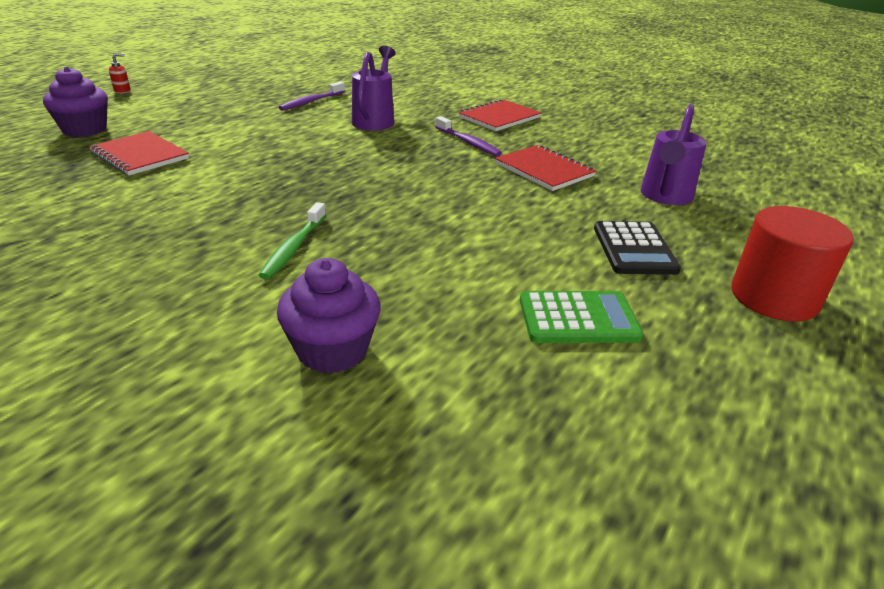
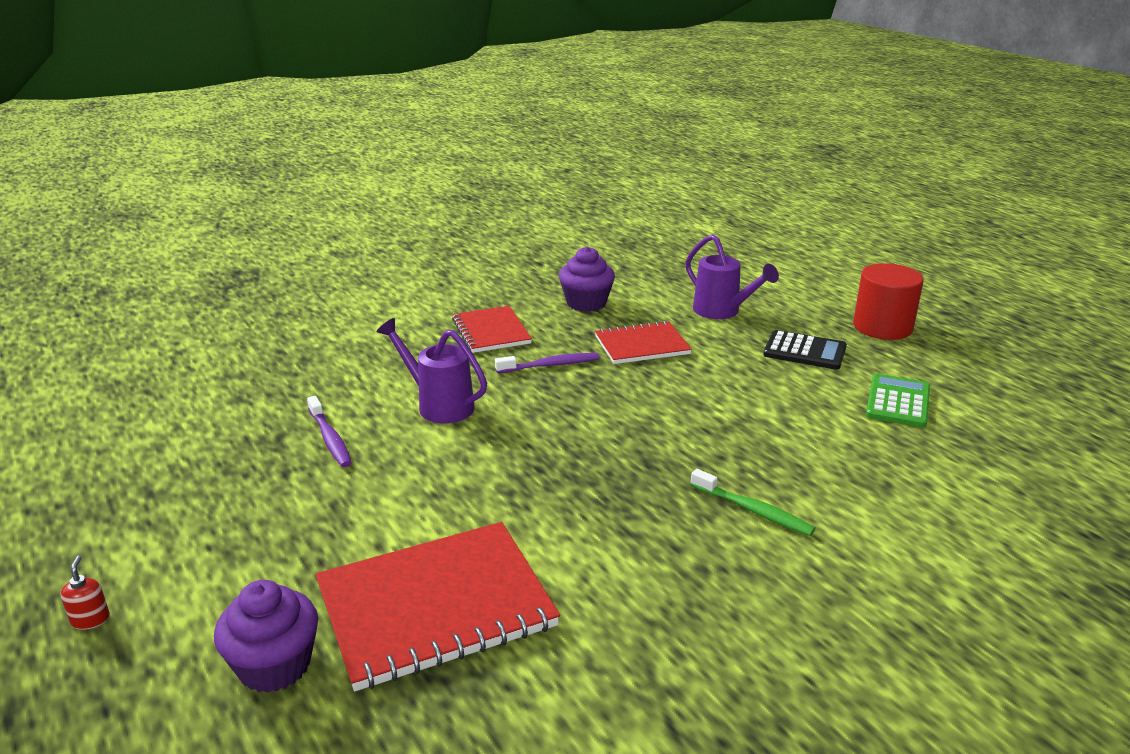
camera: 65 degrees left, 5 degrees down
(140, 155) = (435, 606): red notebook -> red notebook, size x1.67
(332, 350) = (927, 514): purple cupcake -> purple cupcake (586, 303)

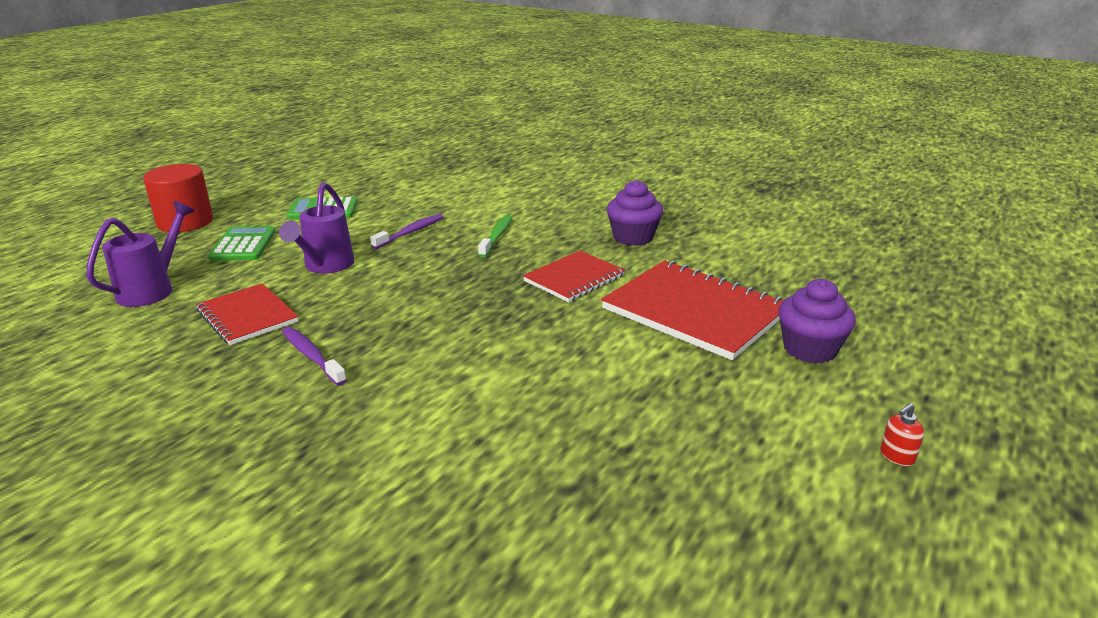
camera: 115 degrees left, 0 degrees up
(330, 439) = (547, 446): purple toothbrush -> purple toothbrush (410, 232)
(439, 405) = (434, 399): purple watering can -> purple watering can (326, 266)
(491, 331) = (227, 422): red notebook -> red notebook (574, 278)
(586, 303) = (125, 373): purple cupcake -> purple cupcake (633, 237)
(804, 351) = (243, 245): black calculator -> green calculator

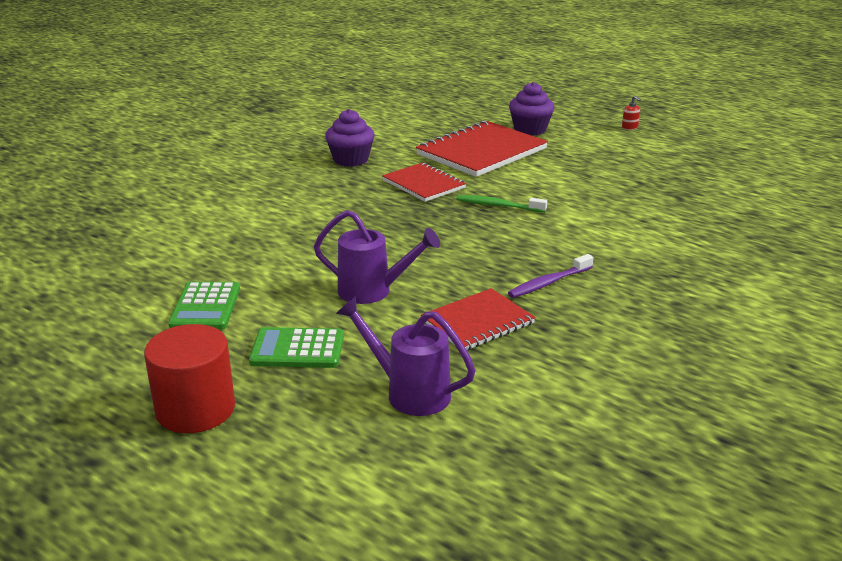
camera: 85 degrees left, 0 degrees up
(410, 232) = (301, 251): purple toothbrush -> none
(496, 236) = (328, 211): green toothbrush -> green toothbrush (498, 206)

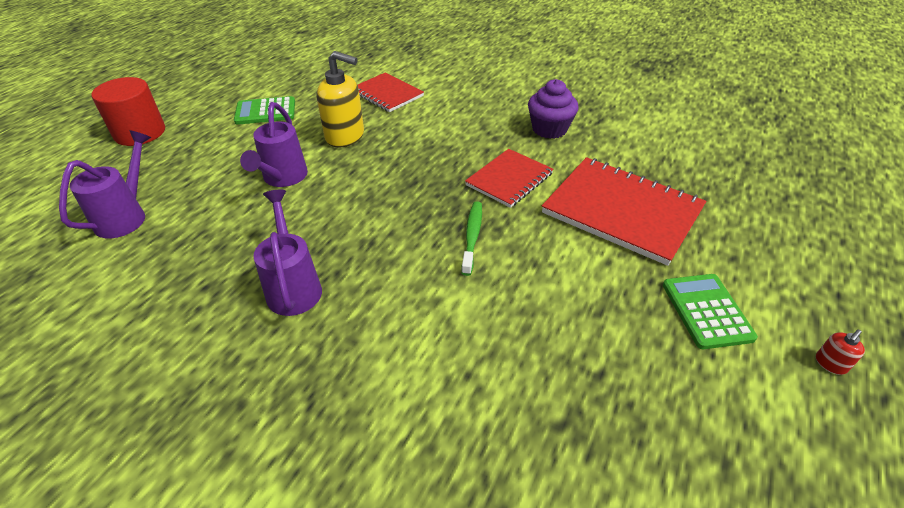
camera: 80 degrees right, 15 degrees up
(297, 349) = (200, 157): green calculator -> green calculator (707, 311)
(303, 255) = (345, 136): none -> yellow soap dispenser
(477, 322) = (223, 242): red notebook -> red notebook (387, 94)
(530, 129) = (729, 247): purple cupcake -> none
(548, 283) = (293, 286): purple toothbrush -> purple watering can

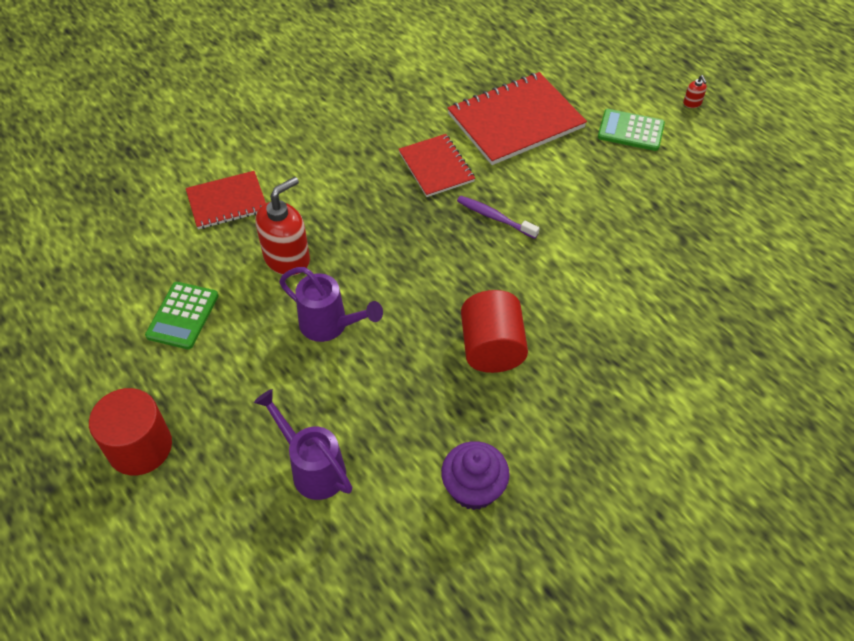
camera: 65 degrees left, 10 degrees up
(293, 286) = (492, 348): purple watering can -> red cylinder
(345, 136) = (287, 258): yellow soap dispenser -> red soap dispenser
(472, 236) = (494, 217): green toothbrush -> purple toothbrush
(549, 129) = (380, 111): purple cupcake -> purple cupcake (473, 488)

